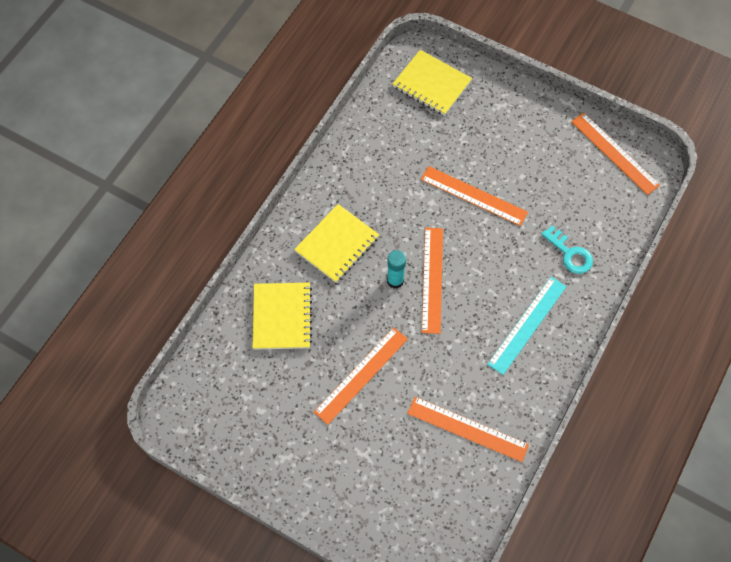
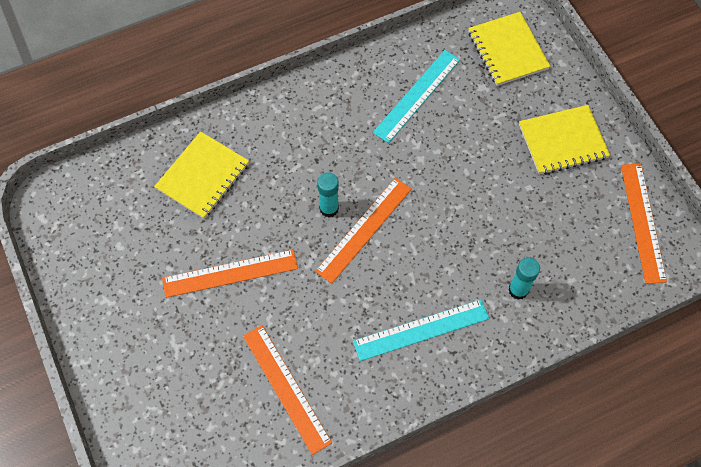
camera: 35 degrees right, 0 degrees up
(337, 244) = (302, 143): yellow notebook -> yellow notebook (563, 141)
(393, 157) = (417, 95): none -> turquoise ruler
(473, 195) = (466, 177): orange ruler -> none
(570, 253) = (518, 290): turquoise key -> turquoise glue stick

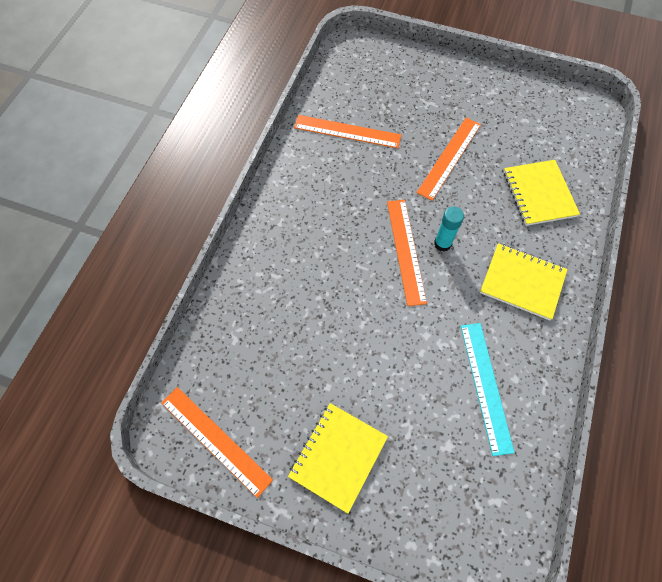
camera: 135 degrees right, 0 degrees up
(421, 330) = (304, 222): turquoise ruler -> none
(507, 50) = (467, 509): yellow notebook -> yellow notebook (522, 282)
(518, 290) = (266, 300): turquoise glue stick -> none

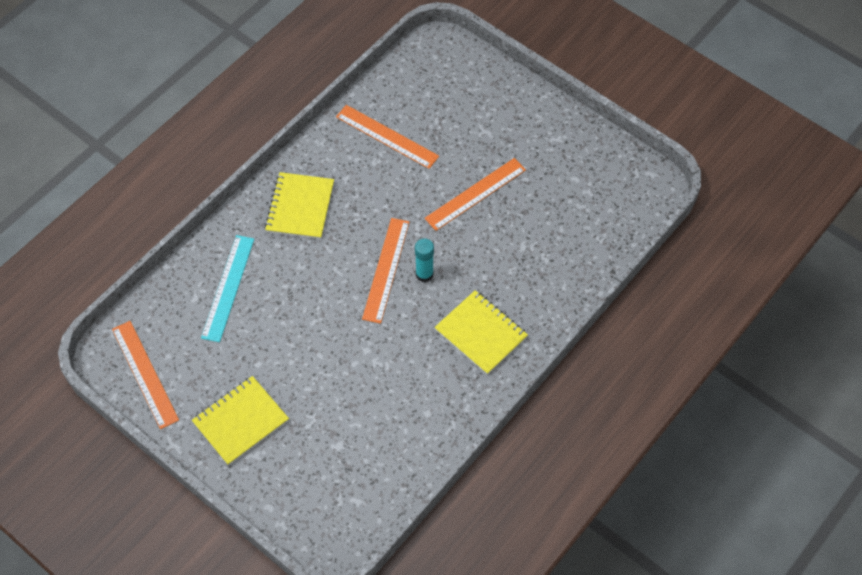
camera: 20 degrees right, 5 degrees down
(486, 386) = (397, 410): turquoise ruler -> turquoise ruler (228, 287)
(538, 194) = (545, 257): yellow notebook -> yellow notebook (300, 207)

